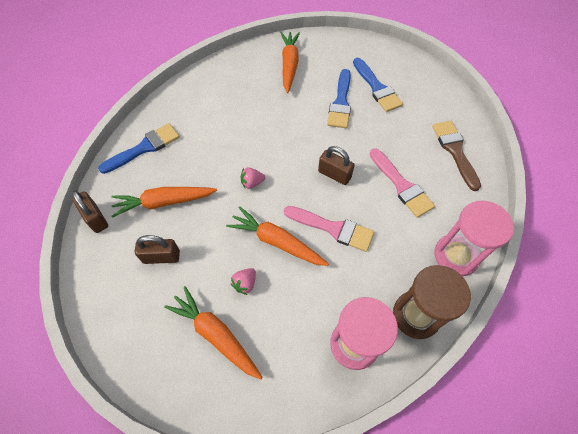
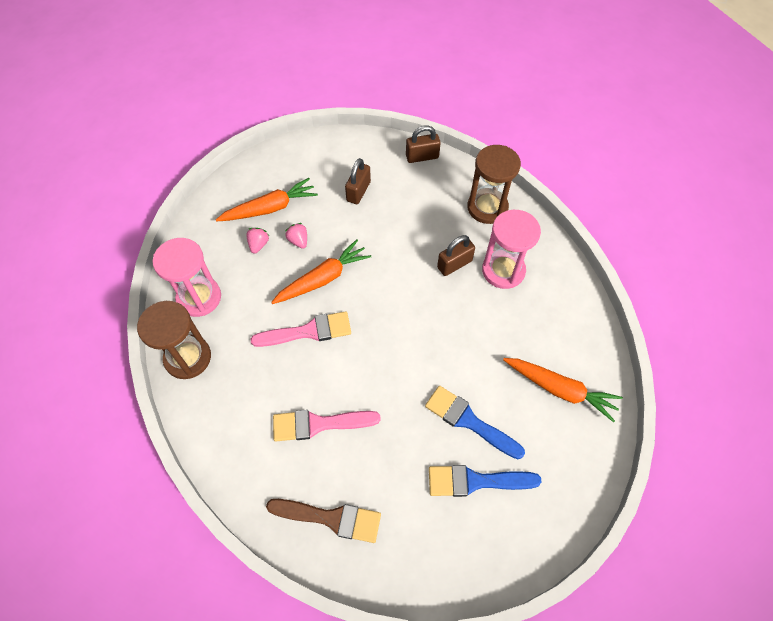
camera: 115 degrees right, 0 degrees up
(144, 148) = (487, 207): blue brush -> brown hourglass
(164, 202) = (413, 207): orange carrot -> none
(252, 183) = (398, 282): pink strawberry -> pink strawberry (258, 245)
(333, 228) = (308, 331): pink brush -> pink brush turned 150 degrees counterclockwise
(334, 174) = (369, 362): brown padlock -> brown padlock (454, 264)
(456, 256) = (214, 429): pink hourglass -> pink hourglass (503, 270)

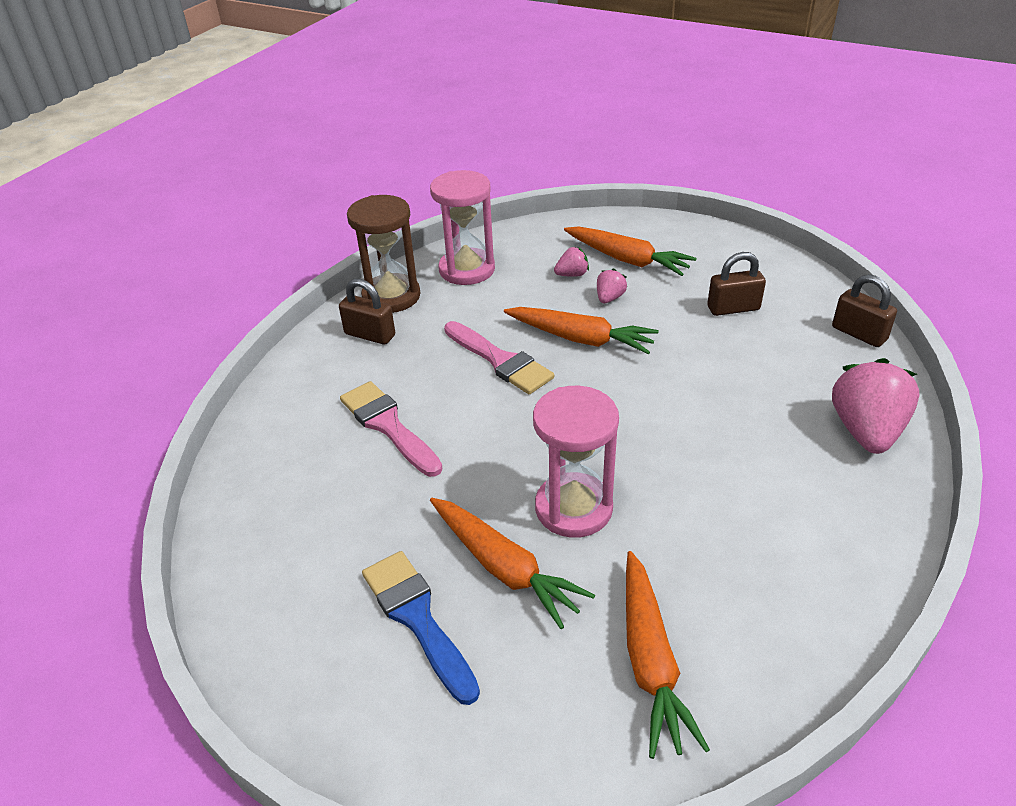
camera: 60 degrees right, 20 degrees down
(331, 518) = (275, 493): brown brush -> none
(454, 264) = (732, 440): brown padlock -> brown padlock (370, 335)
(468, 421) = (504, 567): blue brush -> orange carrot
(487, 207) = (866, 431): brown hourglass -> pink strawberry
(503, 270) = (783, 496): pink hourglass -> pink hourglass (573, 508)

